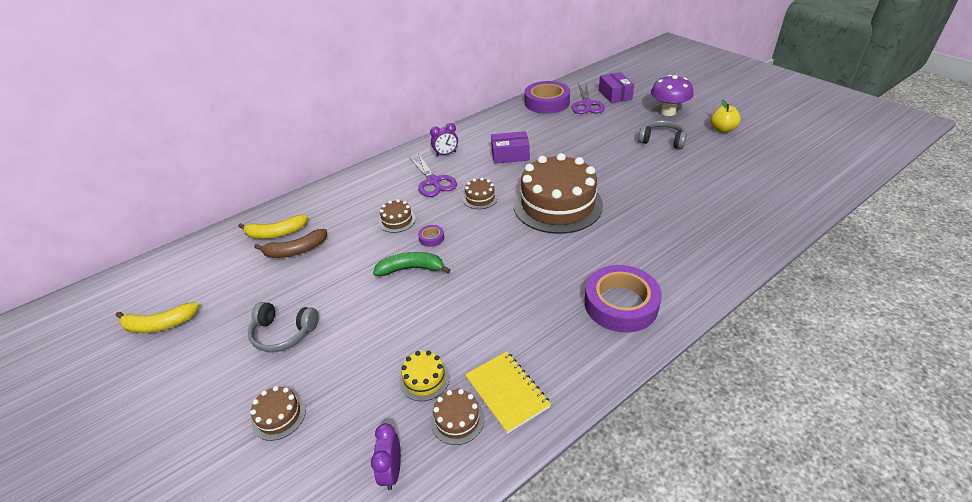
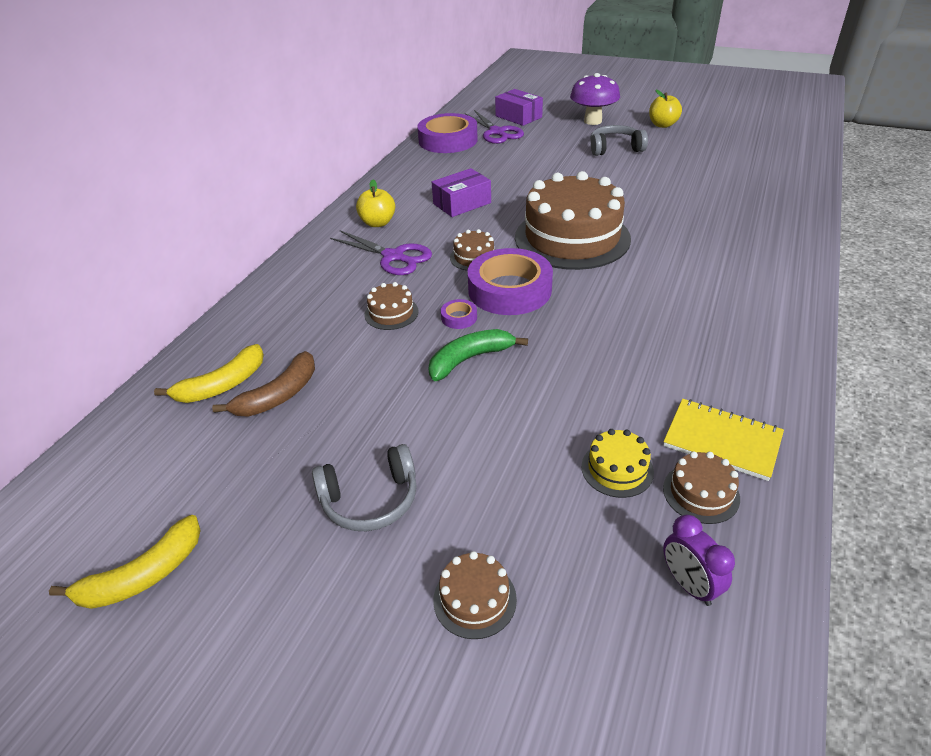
camera: 30 degrees left, 0 degrees up
(446, 154) = (378, 223): purple clock -> yellow apple
(620, 304) = (740, 310): purple tape -> purple tape (509, 290)

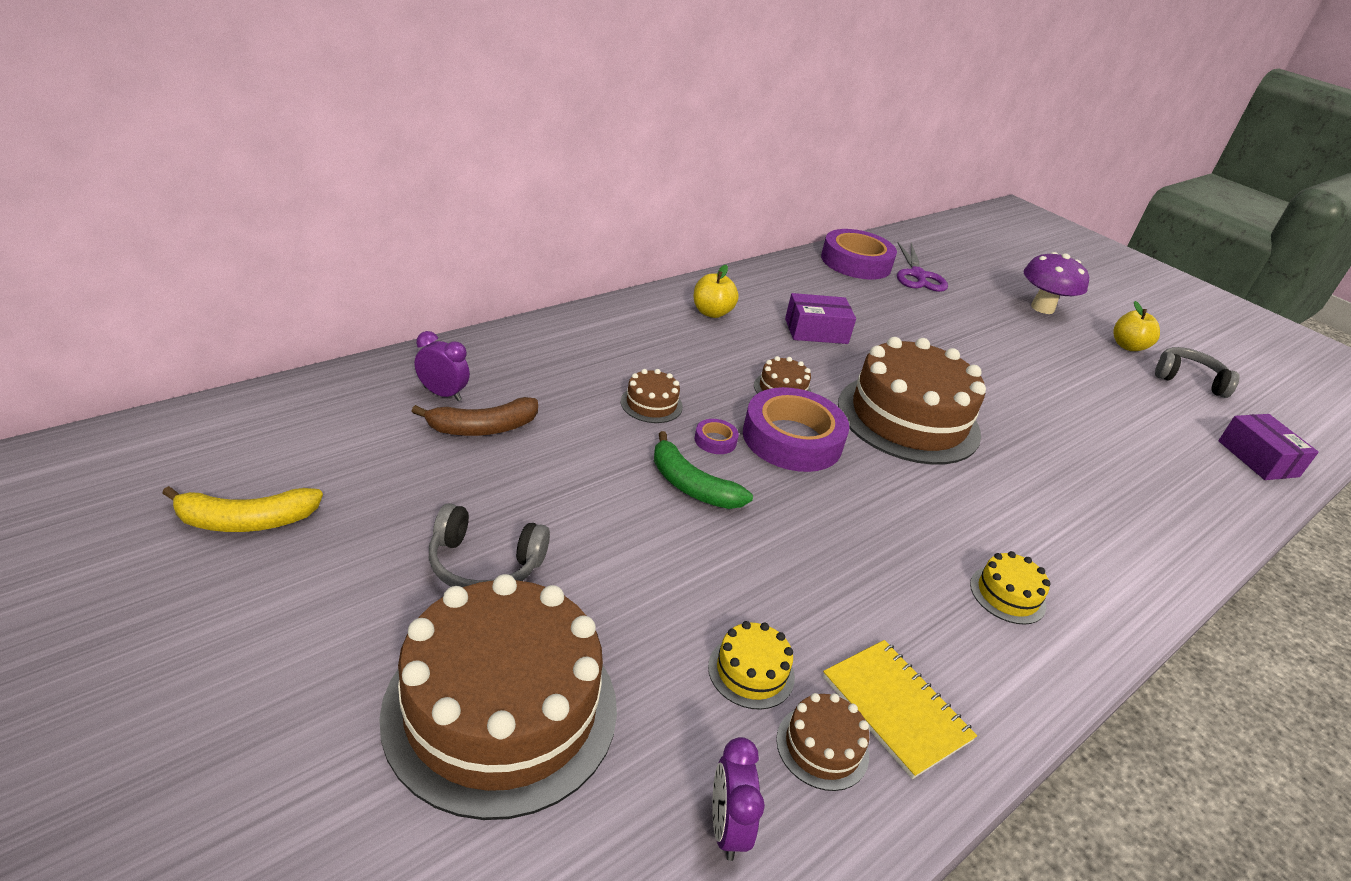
camera: 20 degrees right, 5 degrees down
(222, 385) = (443, 394): yellow banana -> purple clock
(393, 257) = (699, 352): purple scissors -> none
(470, 359) = (691, 486): green banana -> green banana turned 135 degrees counterclockwise
(474, 599) = (501, 709): brown cake -> brown cake, size x2.41
(518, 117) = (957, 269): purple box -> purple box (1257, 458)
(615, 148) = (1043, 348): grey headphones -> grey headphones (1188, 380)
(724, 327) = (1007, 595): none -> yellow cake

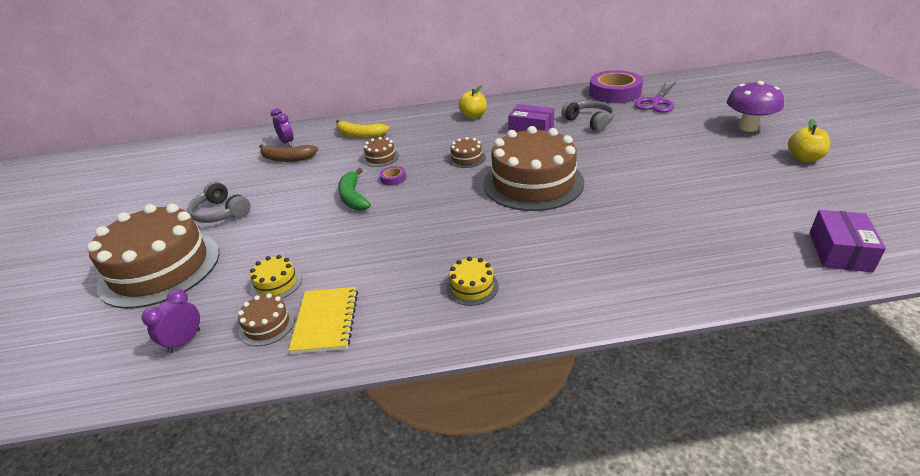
camera: 40 degrees right, 0 degrees up
(246, 521) = (159, 181): yellow banana -> yellow banana (360, 135)
(792, 439) = (439, 183): purple tape -> none
(1188, 380) = (841, 187): grey headphones -> grey headphones (590, 121)

